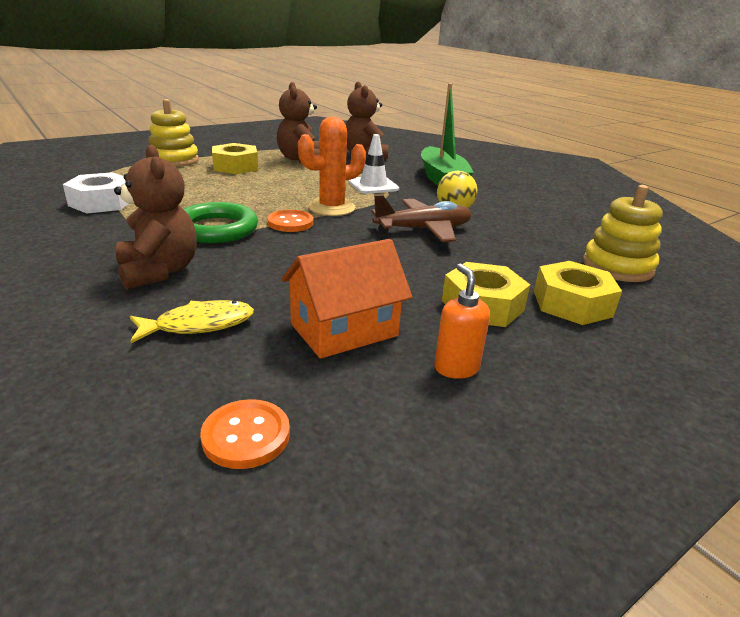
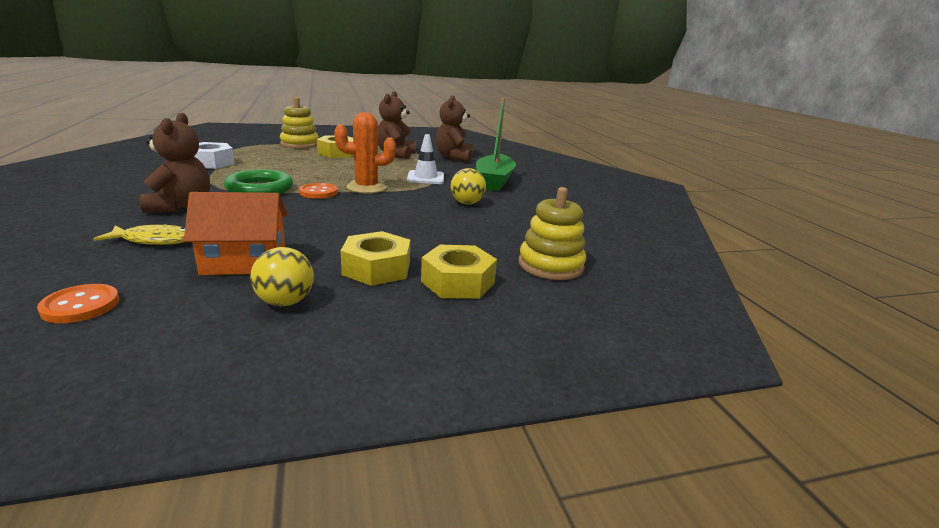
camera: 20 degrees right, 5 degrees down
(423, 230) = (416, 212): brown plane -> none
(456, 368) = (285, 302): orange soap dispenser -> yellow ball

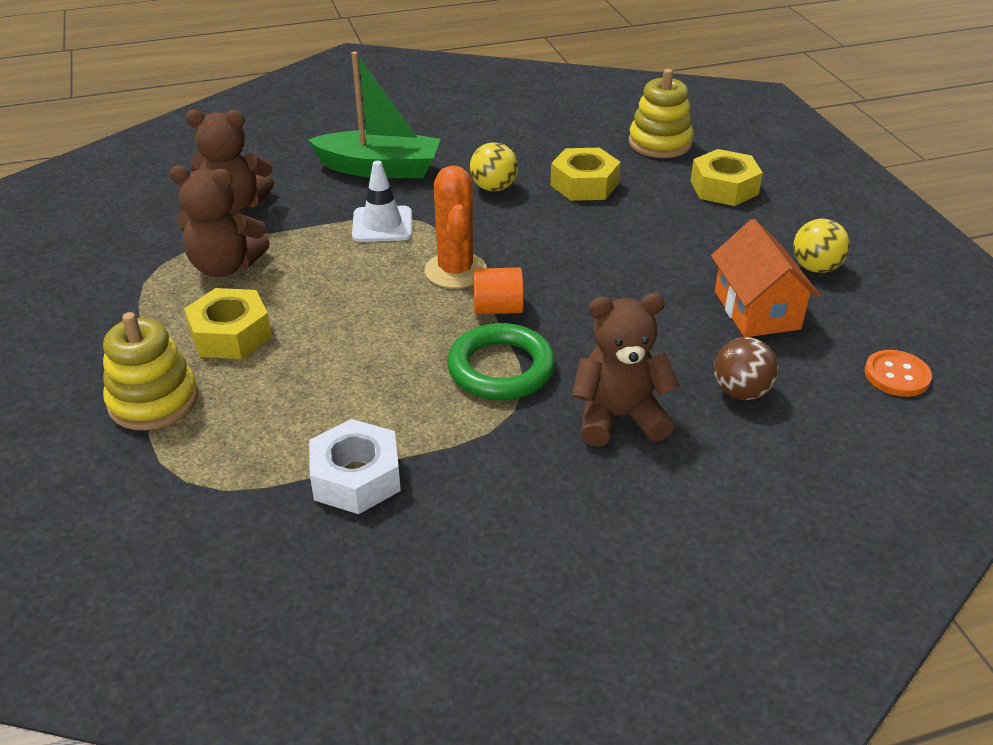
camera: 90 degrees left, 15 degrees up
(155, 240) = (741, 392): yellow fish -> brown ball
(318, 192) = (497, 309): orange button -> orange cylinder
(376, 268) = (722, 231): yellow nut -> yellow nut (584, 184)

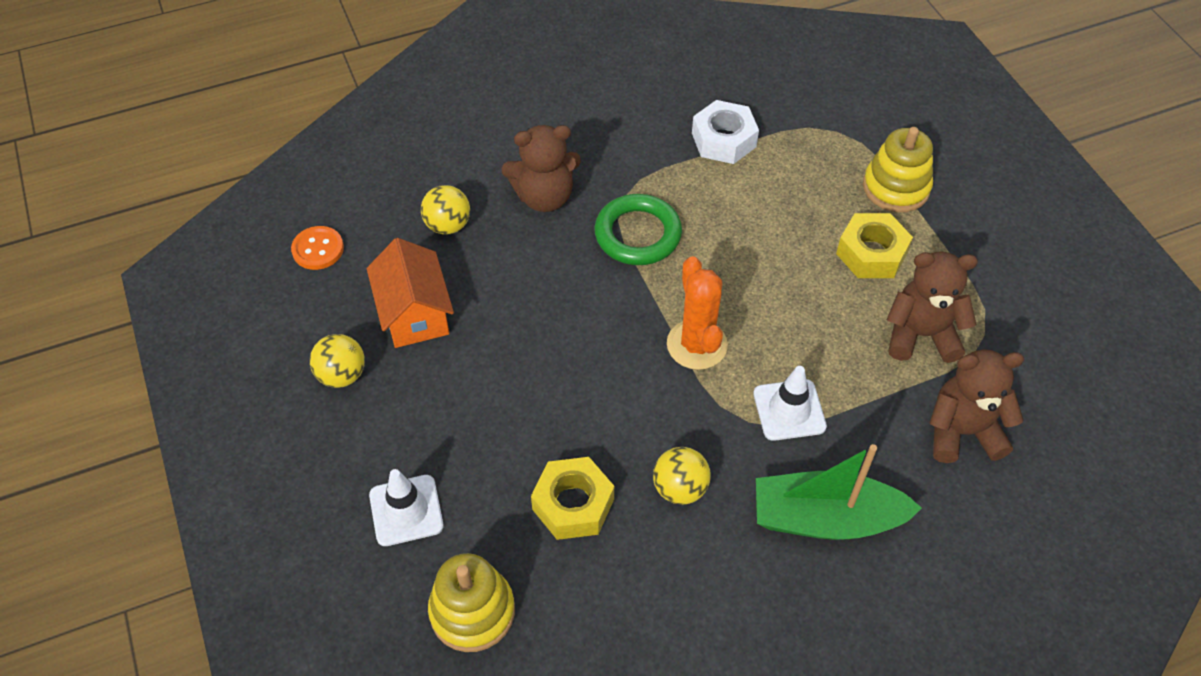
camera: 175 degrees right, 15 degrees up
(497, 309) = (649, 298): orange cylinder -> none
(724, 188) = (406, 510): yellow nut -> white traffic cone
(741, 392) = (448, 225): brown ball -> yellow ball

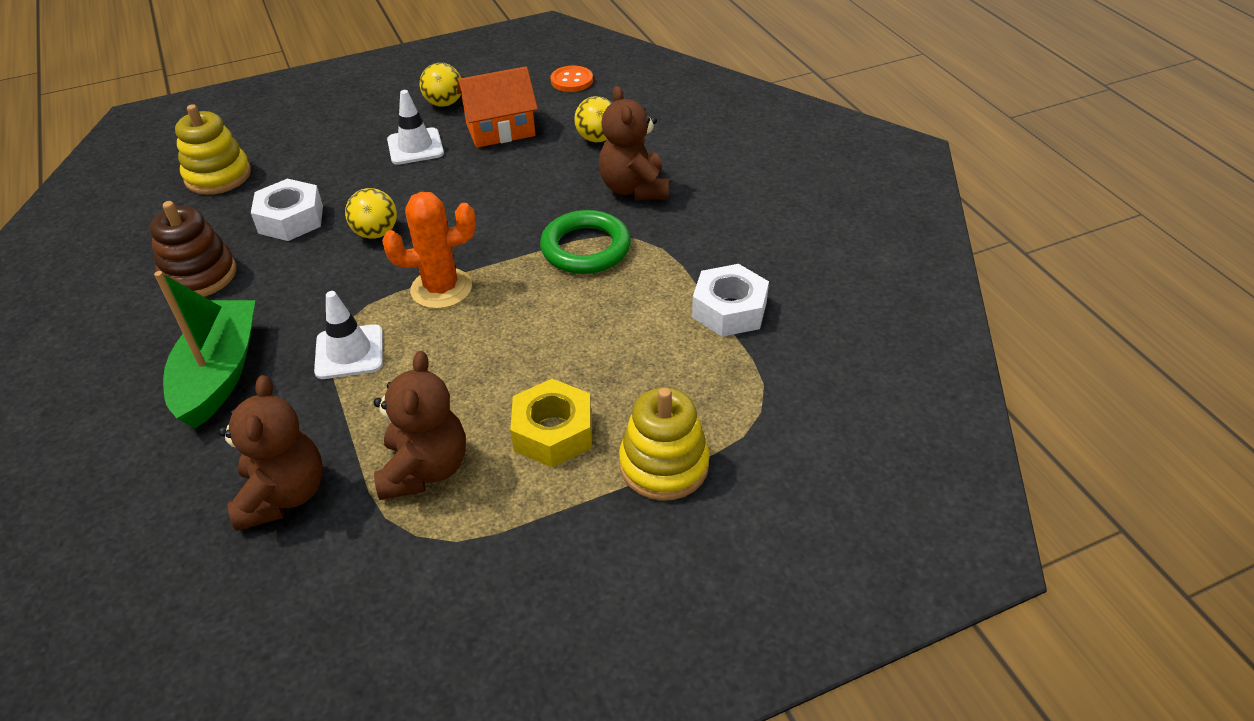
camera: 90 degrees right, 10 degrees down
(406, 510) = (314, 141): white traffic cone -> white traffic cone (415, 147)
(573, 504) = (291, 219): yellow nut -> white nut
(674, 579) = (199, 275): none -> brown stacking toy
(680, 488) = (285, 278): yellow ball -> yellow ball (376, 233)

